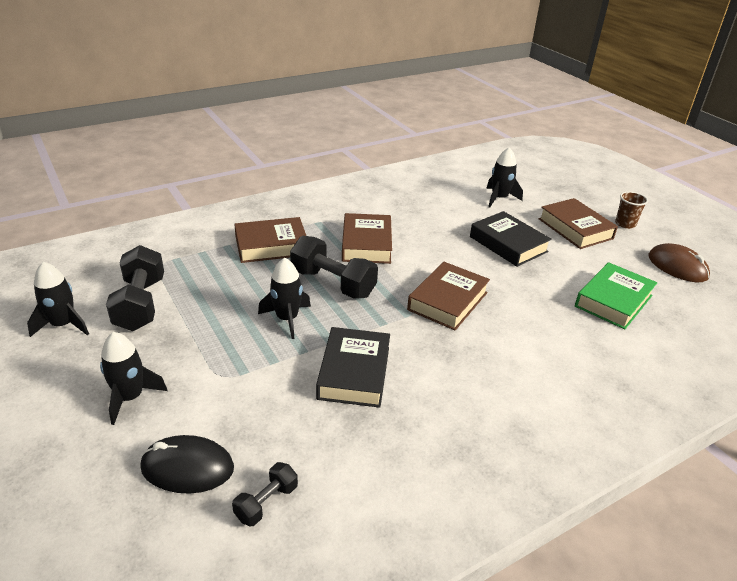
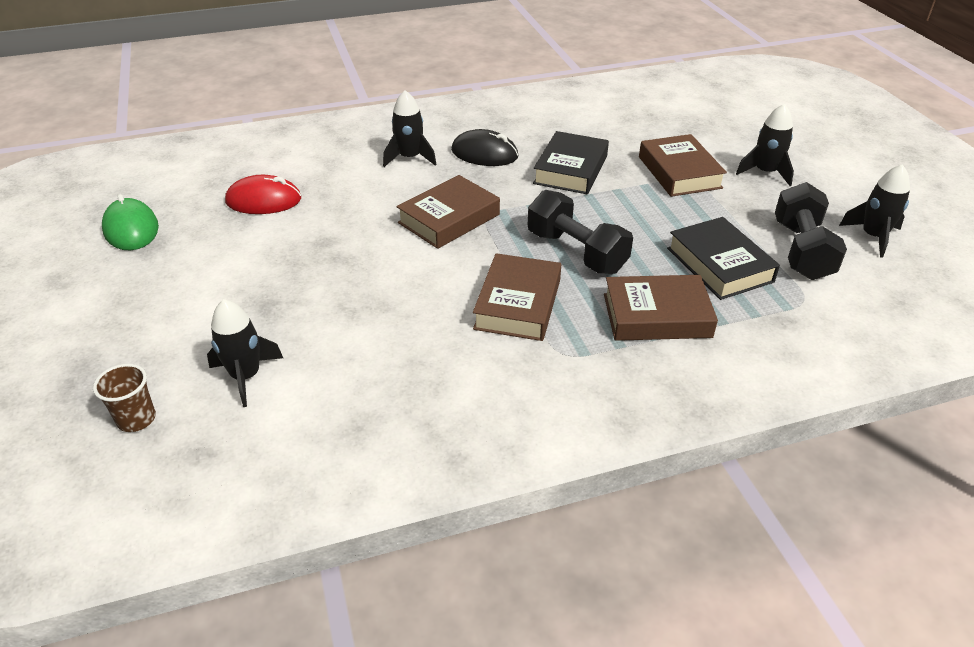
camera: 165 degrees left, 5 degrees up
(187, 467) = (702, 132): black mouse -> black mouse (484, 154)
(266, 502) = (644, 113): black dumbbell -> none
(287, 319) = (632, 219): black rocket -> black rocket (410, 158)
(508, 244) = (315, 283): black book -> black book (719, 265)
(575, 229) = (189, 298): brown book -> brown book (679, 172)
(613, 301) = (264, 200): green book -> red mouse
(625, 224) = (102, 299): brown cup -> brown cup (136, 419)
(677, 267) = (131, 229): brown mouse -> green mouse

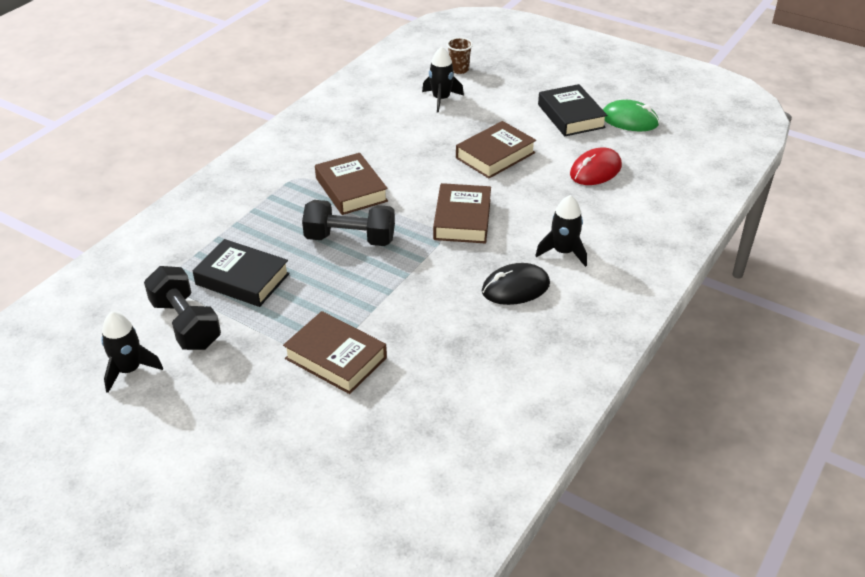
camera: 140 degrees right, 0 degrees up
(571, 170) = (429, 309): black book -> black book (571, 116)
(656, 316) = (261, 222): brown book -> brown book (495, 155)
(765, 172) = (257, 403): black rocket -> none

